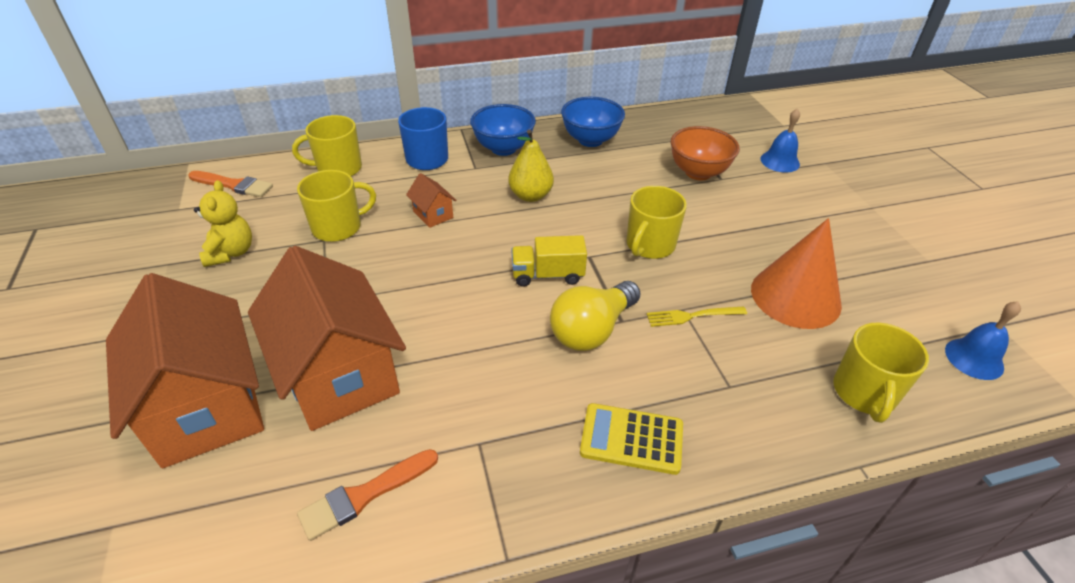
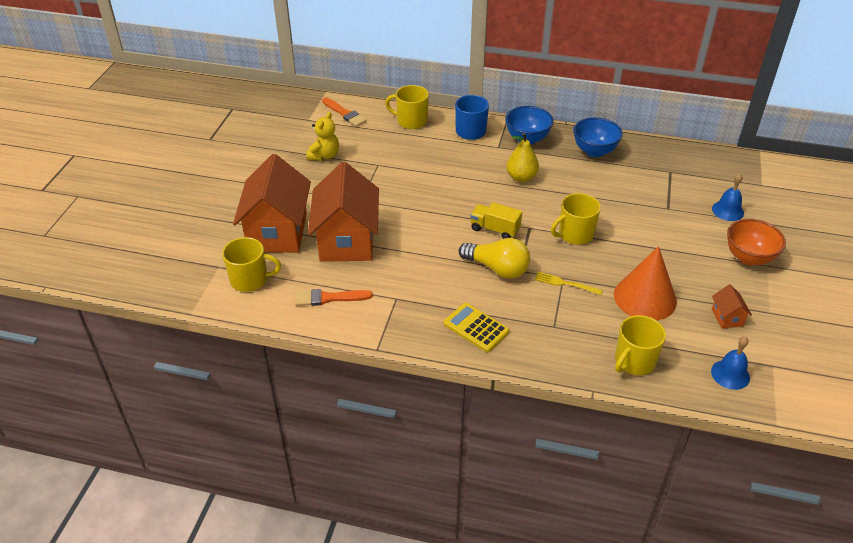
camera: 30 degrees right, 0 degrees up
(338, 227) = (390, 159): yellow mug -> yellow mug (250, 280)
(433, 214) = (450, 170): orange house -> orange house (727, 317)
(592, 330) = (497, 268): yellow light bulb -> yellow light bulb turned 135 degrees counterclockwise
(698, 173) = (654, 199): orange bowl -> orange bowl (748, 257)

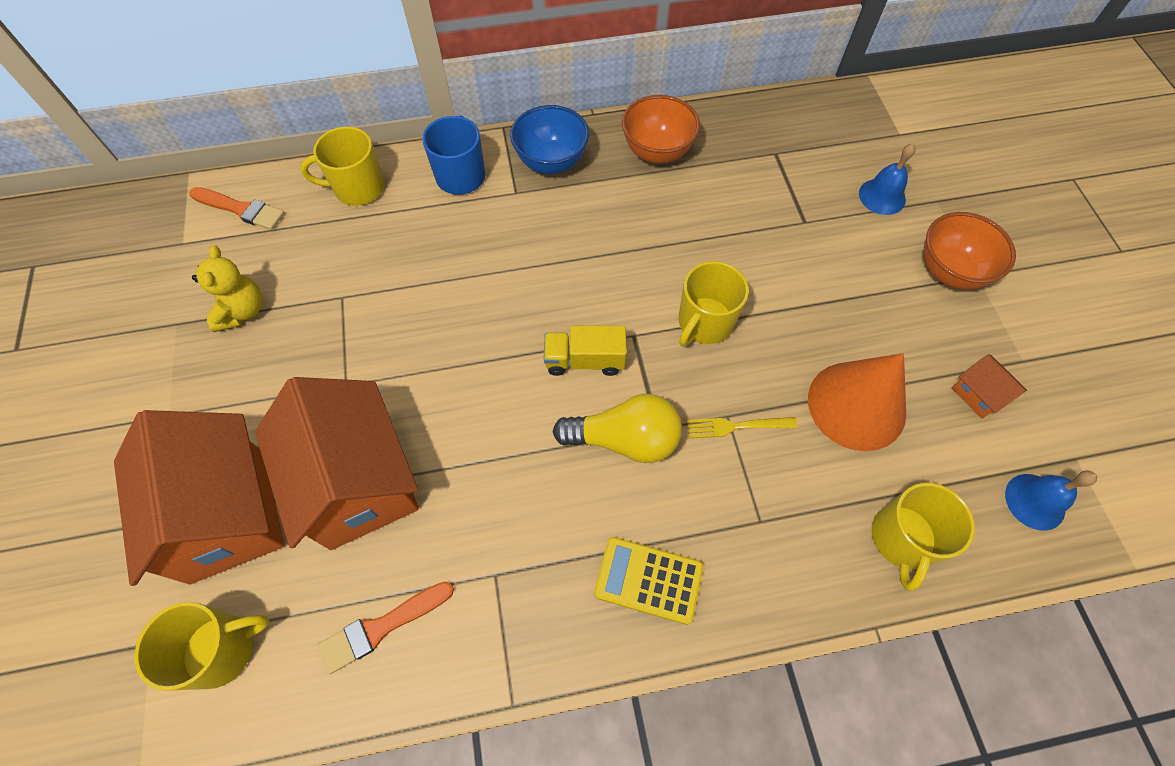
camera: 25 degrees left, 20 degrees up
(521, 177) = (576, 240): yellow pear -> none
(594, 151) = (657, 152): blue bowl -> orange bowl

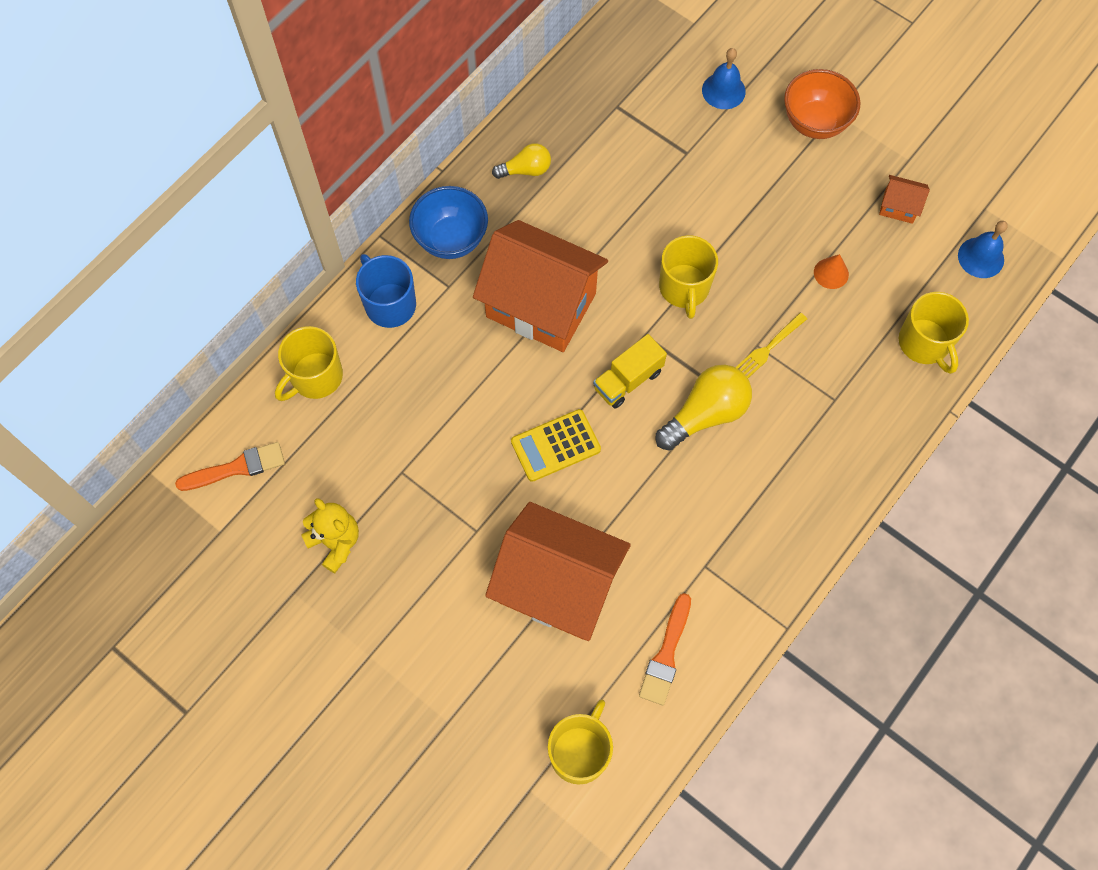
camera: 40 degrees left, 5 degrees up
(228, 515) = (491, 678): orange house -> orange house (541, 305)
(648, 580) = (800, 491): yellow calculator -> yellow calculator (555, 445)
(657, 152) = (526, 170): orange bowl -> yellow light bulb
(856, 405) = (831, 273): orange cone -> orange cone, size x0.42

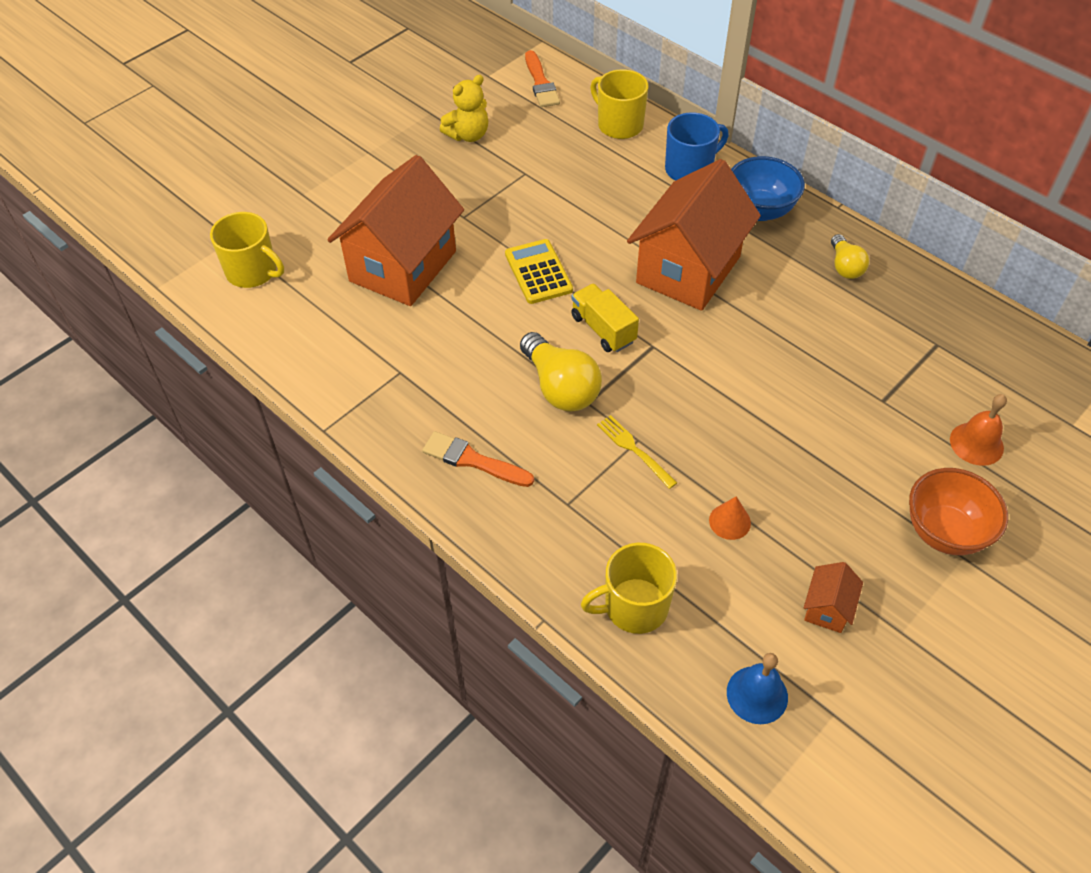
camera: 95 degrees right, 15 degrees down
(666, 654) = (321, 336): orange brush -> orange brush (473, 460)
(684, 288) = (708, 383): yellow mug -> none
(723, 91) = (976, 443): blue bell -> orange bell

